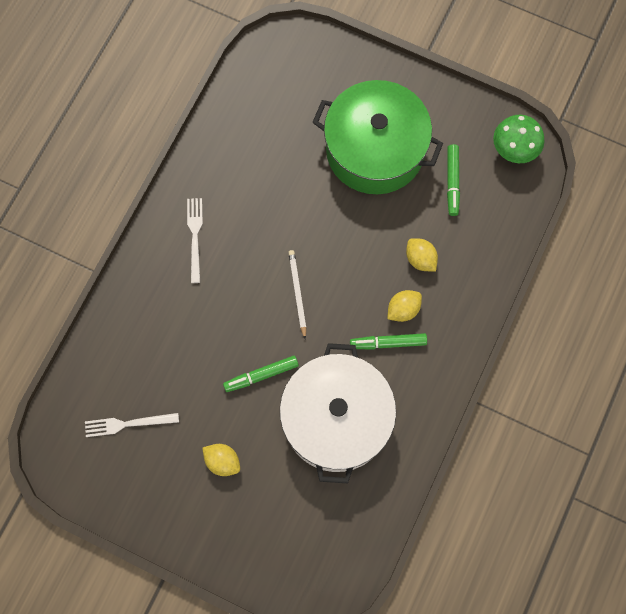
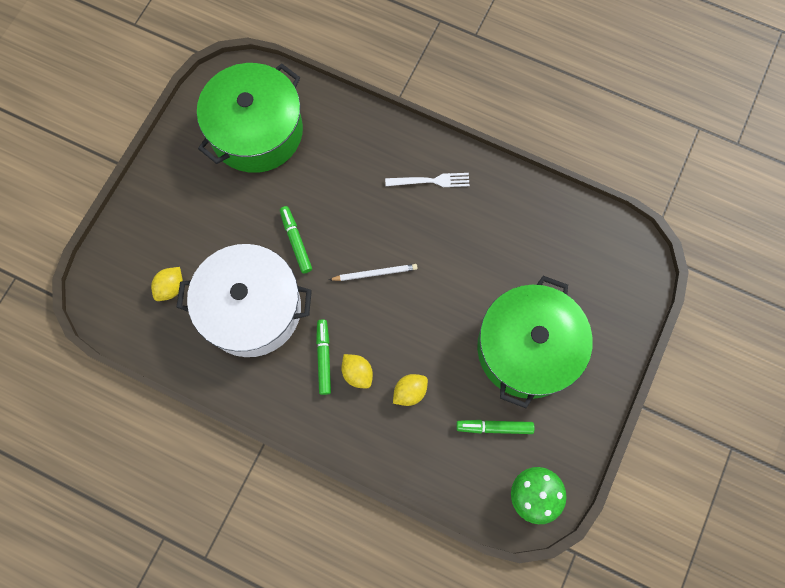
camera: 90 degrees right, 0 degrees up
(128, 424) = (256, 131): white fork -> green pot
(222, 461) = (218, 209): yellow lemon -> yellow lemon (171, 287)

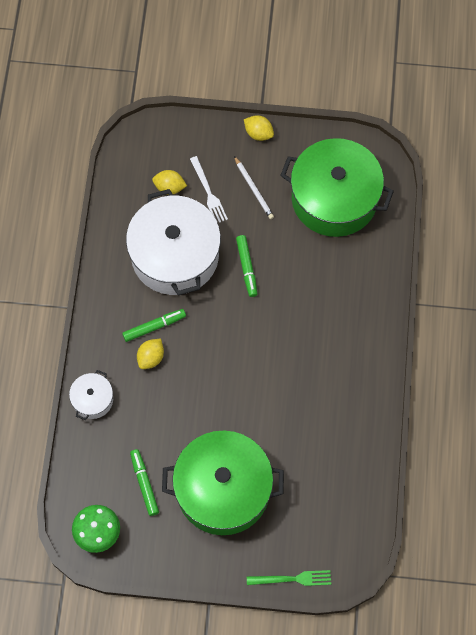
camera: 70 degrees right, 5 degrees down
(296, 241) = (246, 268): green marker -> green marker turned 120 degrees clockwise
(375, 273) = (243, 341): white pencil -> white pencil (254, 189)
(381, 452) = (92, 399): none -> white pot
(410, 392) = (150, 405): yellow lemon -> yellow lemon (258, 133)
(431, 181) = (347, 358): white fork -> white fork (208, 192)
(639, 313) = (292, 579): none -> green fork

